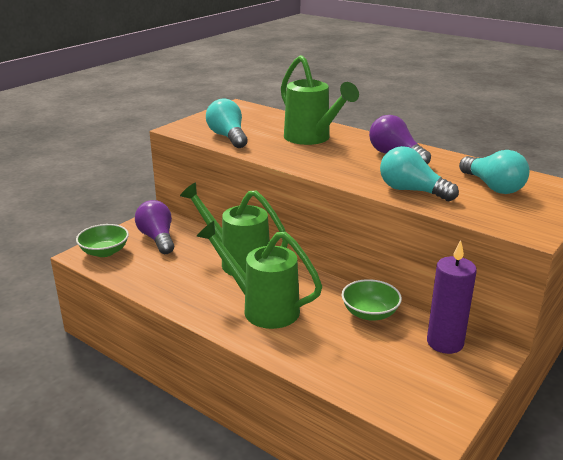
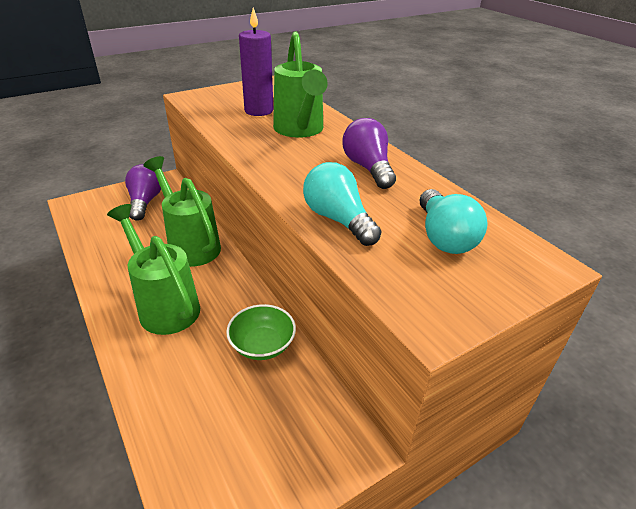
camera: 20 degrees right, 10 degrees up
(104, 252) = (91, 205): green bowl -> none
(228, 137) = (222, 113): turquoise light bulb -> none
(445, 342) = (311, 413): purple candle -> purple candle (259, 111)

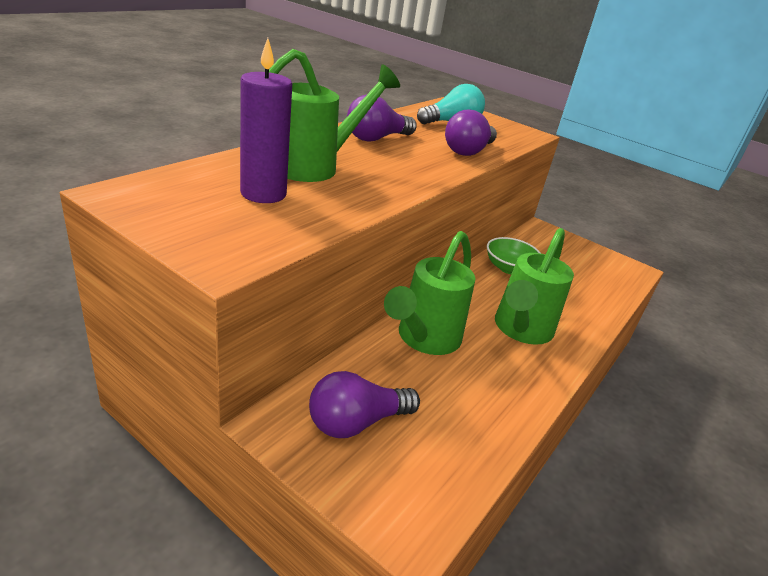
camera: 115 degrees left, 5 degrees down
(338, 219) = (468, 151): turquoise light bulb -> purple light bulb

